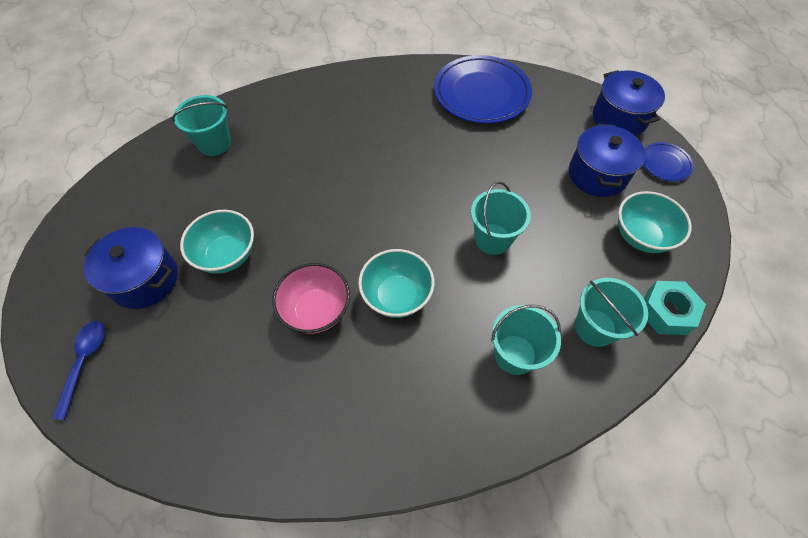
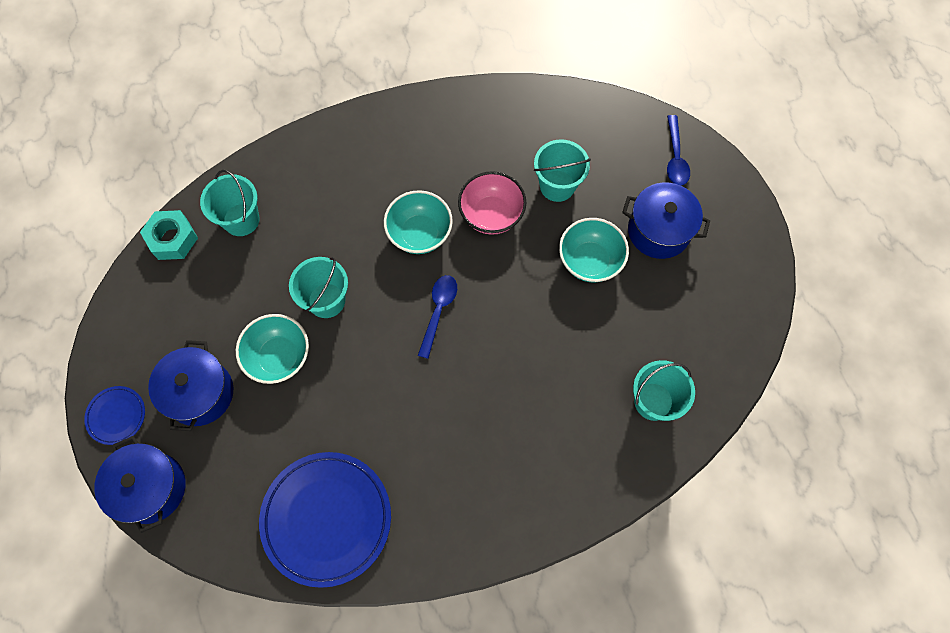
camera: 175 degrees right, 10 degrees up
(385, 221) = (438, 311): none -> blue spoon
(515, 354) = (315, 191): turquoise bucket -> turquoise bucket (557, 185)
(641, 236) = (173, 316): turquoise bowl -> turquoise bowl (279, 357)

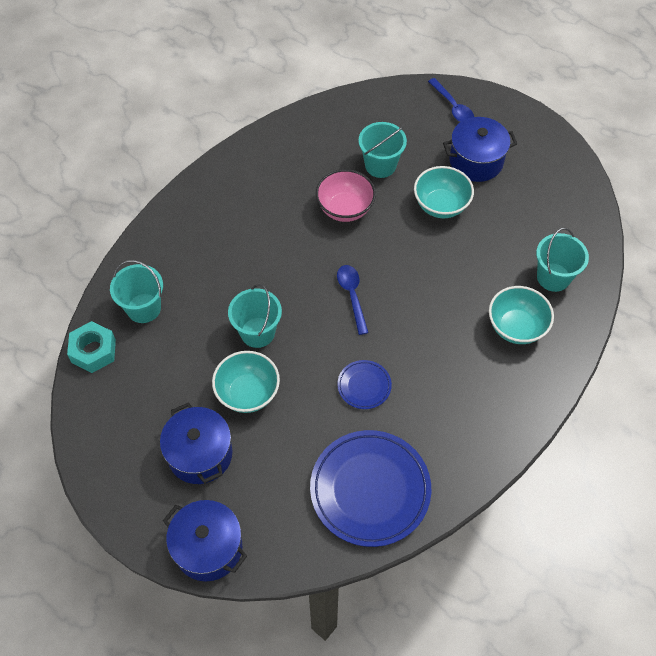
camera: 30 degrees left, 10 degrees down
(116, 416) = (139, 510): blue plate -> blue plate (364, 386)
(420, 234) = (298, 248): turquoise bowl -> turquoise bowl (516, 327)

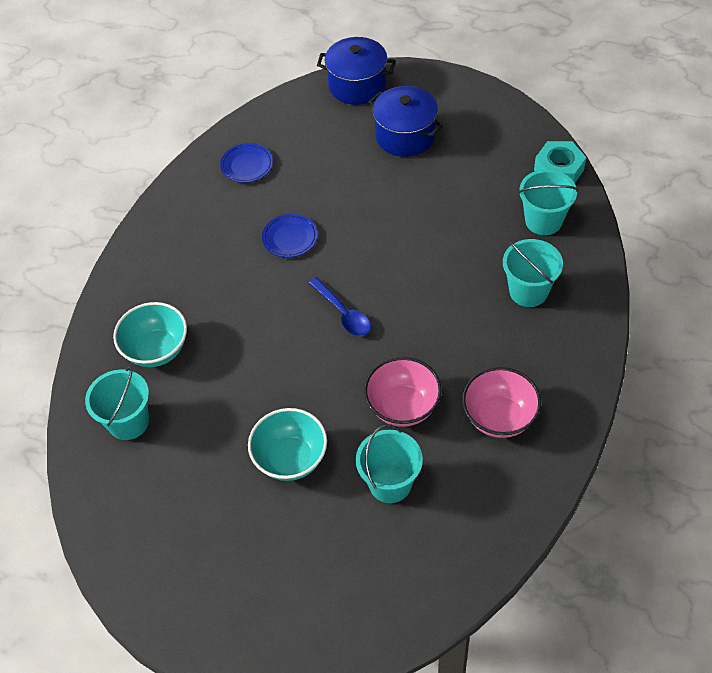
camera: 160 degrees right, 5 degrees down
(248, 393) = (394, 192): turquoise bowl -> none
(257, 332) = (418, 243): turquoise bucket -> turquoise bucket (528, 291)
(283, 176) = (499, 417): none -> pink bowl
(370, 490) = (247, 165): blue plate -> blue plate, size x0.48
(453, 107) = (334, 623): blue spoon -> none
(476, 161) = (269, 543): blue pot -> none

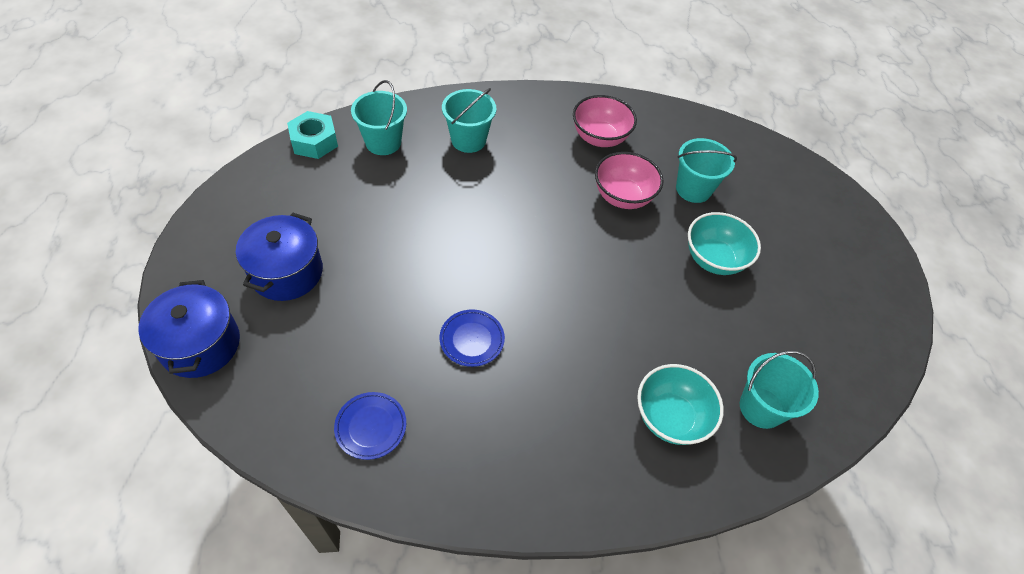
camera: 120 degrees left, 0 degrees up
(343, 313) = (548, 263): blue spoon -> none

